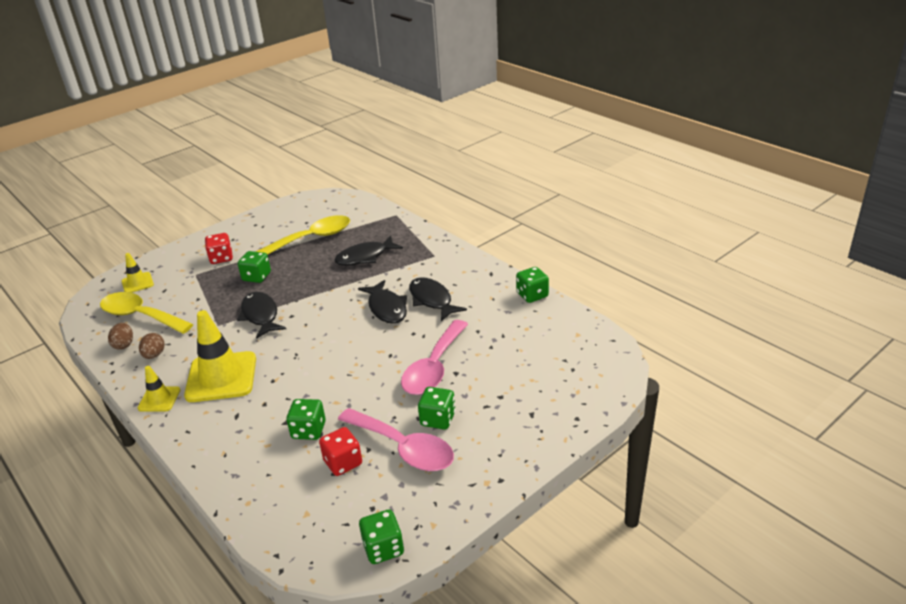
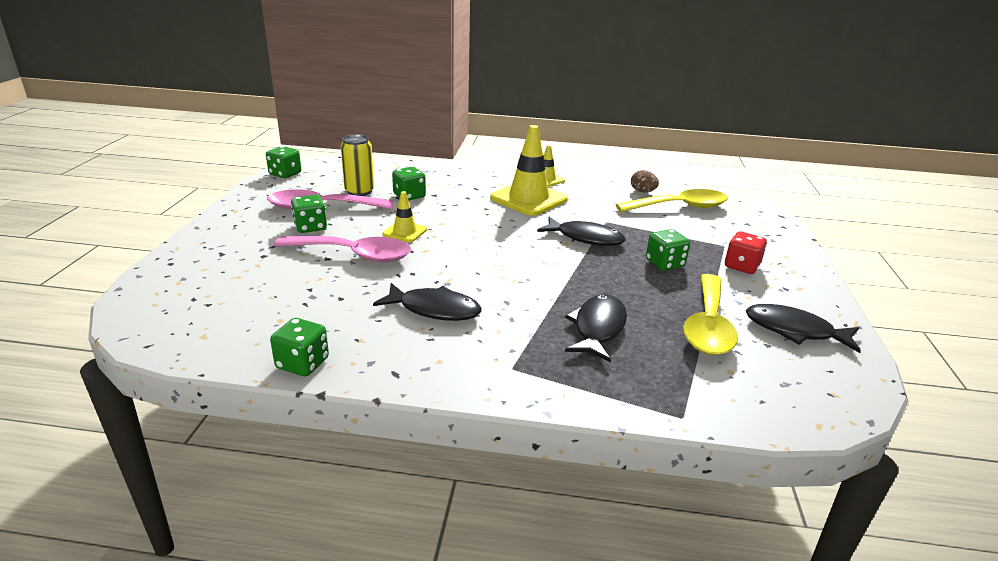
camera: 135 degrees right, 5 degrees down
(137, 283) = (748, 223): yellow traffic cone -> yellow traffic cone (405, 232)
(154, 355) = (606, 194): brown egg -> none
(343, 463) = (359, 191): red dice -> yellow can
(387, 308) = (474, 284): black fish -> black fish (794, 331)
(434, 367) = (354, 255): pink spoon -> pink spoon turned 120 degrees clockwise

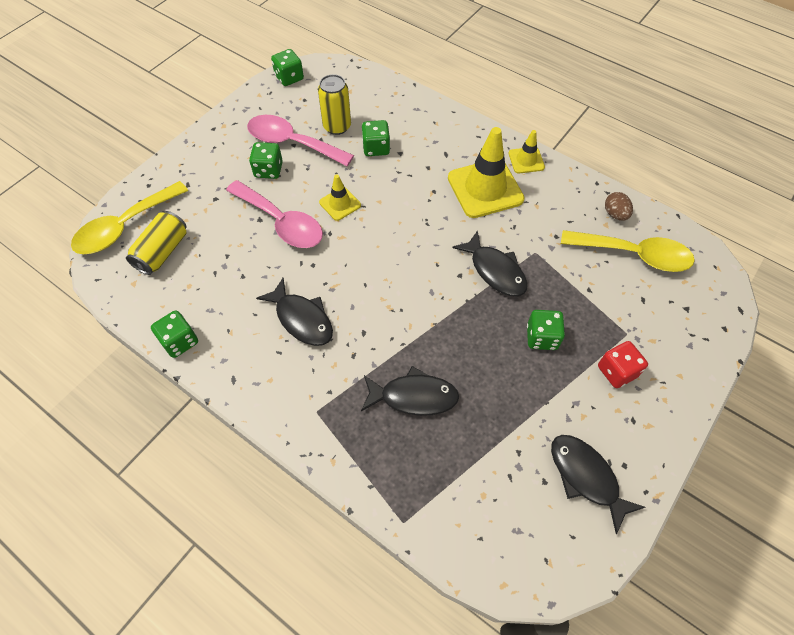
camera: 30 degrees right, 30 degrees up
(226, 304) = (163, 252): none -> yellow can
(598, 328) = (414, 396): black fish -> black fish turned 45 degrees clockwise
(708, 325) = (511, 435): yellow spoon -> yellow spoon (125, 227)

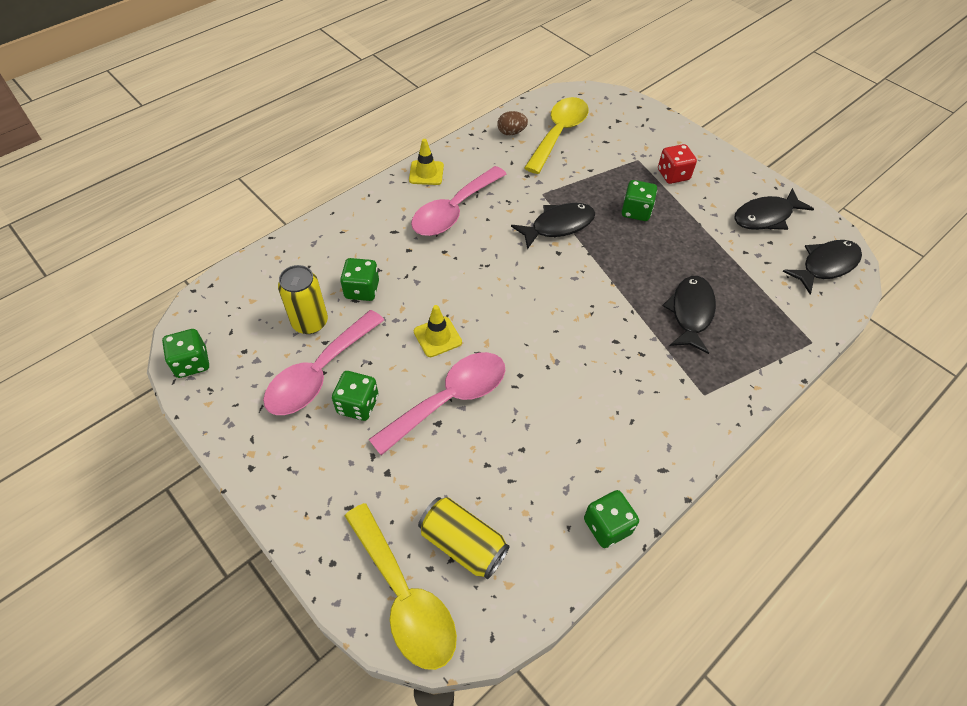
camera: 80 degrees left, 5 degrees down
(302, 319) = (592, 394): black fish -> black fish (826, 265)
(485, 188) = (453, 211): yellow traffic cone -> pink spoon

